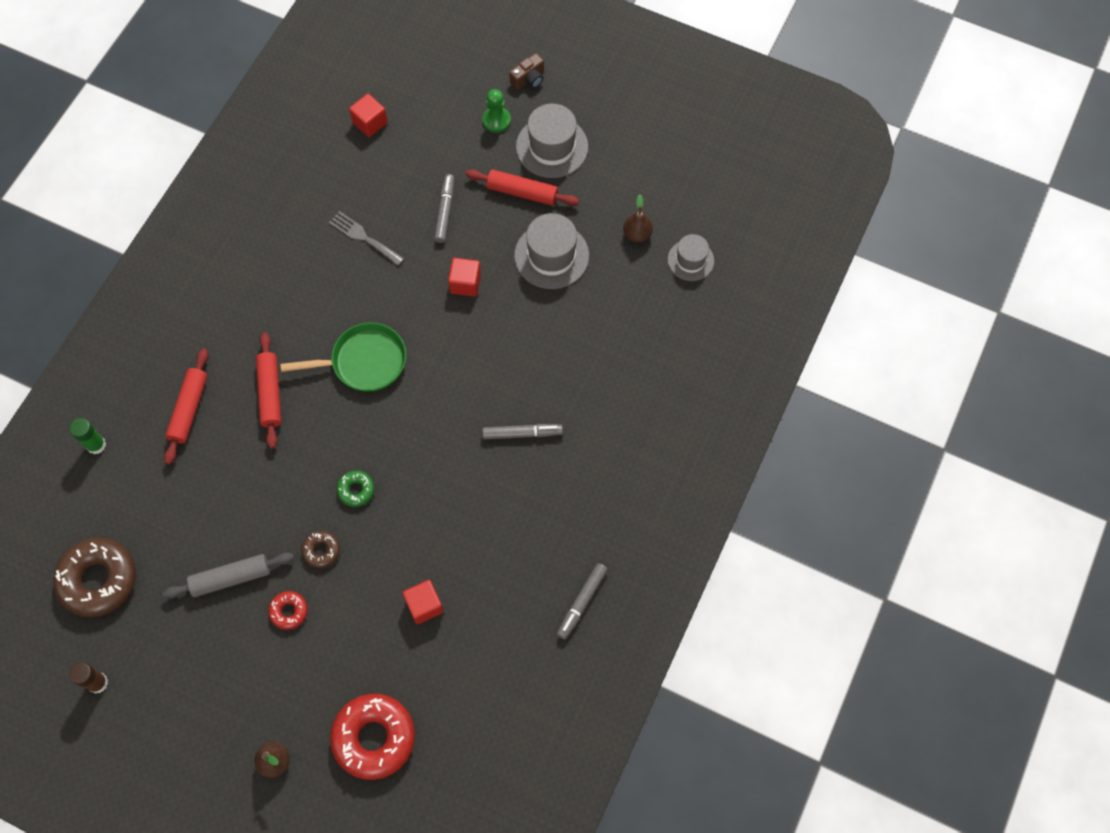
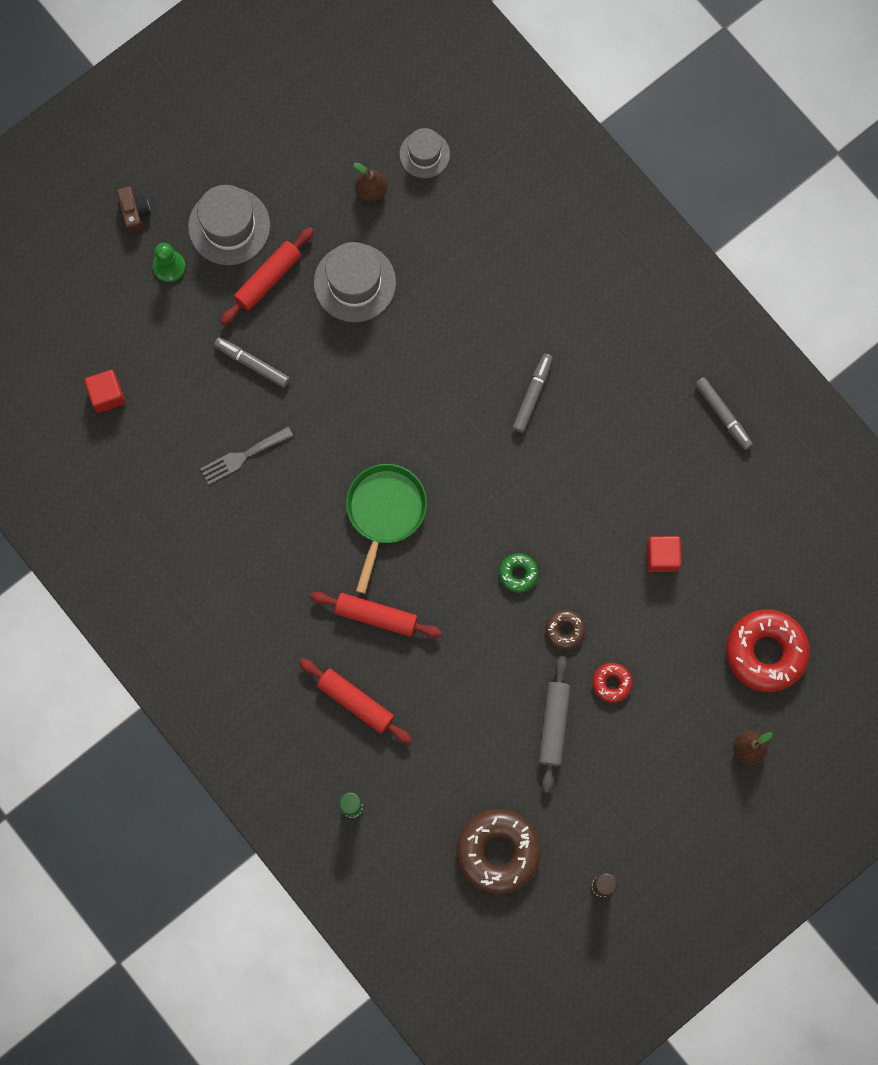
camera: 65 degrees left, 10 degrees up
(465, 283) = (345, 379): red cube -> none

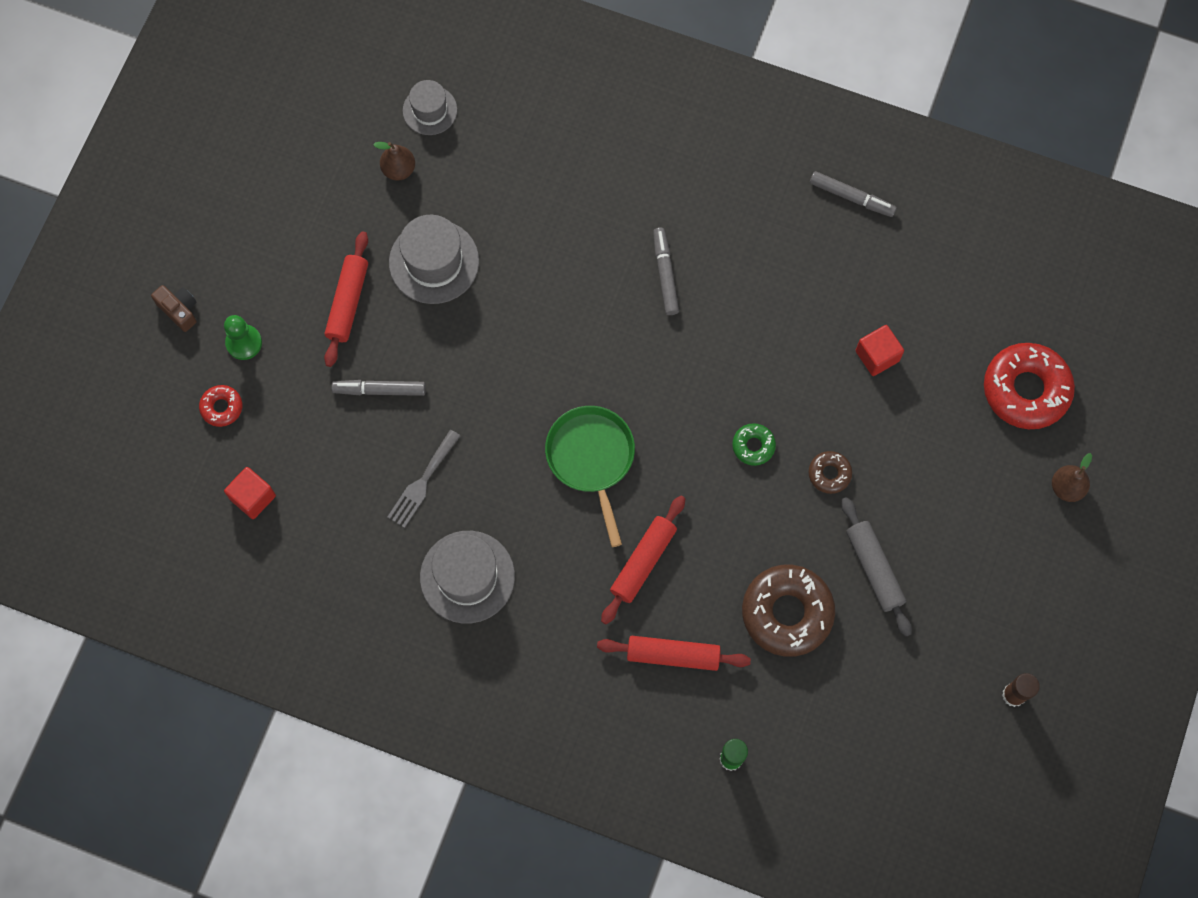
camera: 30 degrees left, 5 degrees down
(229, 226) = (280, 274): grey hat -> grey hat (467, 577)
(376, 616) = (643, 562): red rolling pin -> red rolling pin turned 45 degrees counterclockwise
(498, 852) = (896, 720): brown donut -> brown donut (787, 613)
(611, 683) = (903, 498): red donut -> red donut (222, 407)

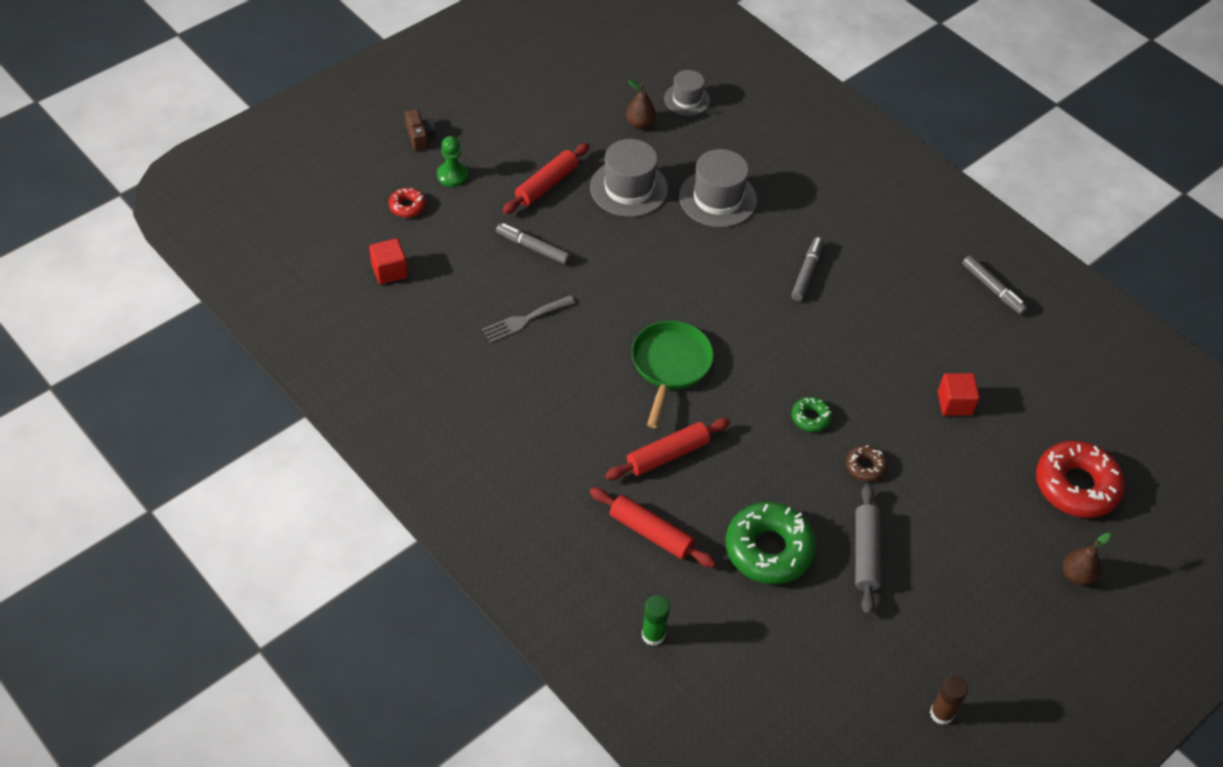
camera: 25 degrees right, 20 degrees down
(467, 577) = (517, 398): grey hat -> grey hat (718, 198)
(787, 613) = (769, 549): brown donut -> green donut

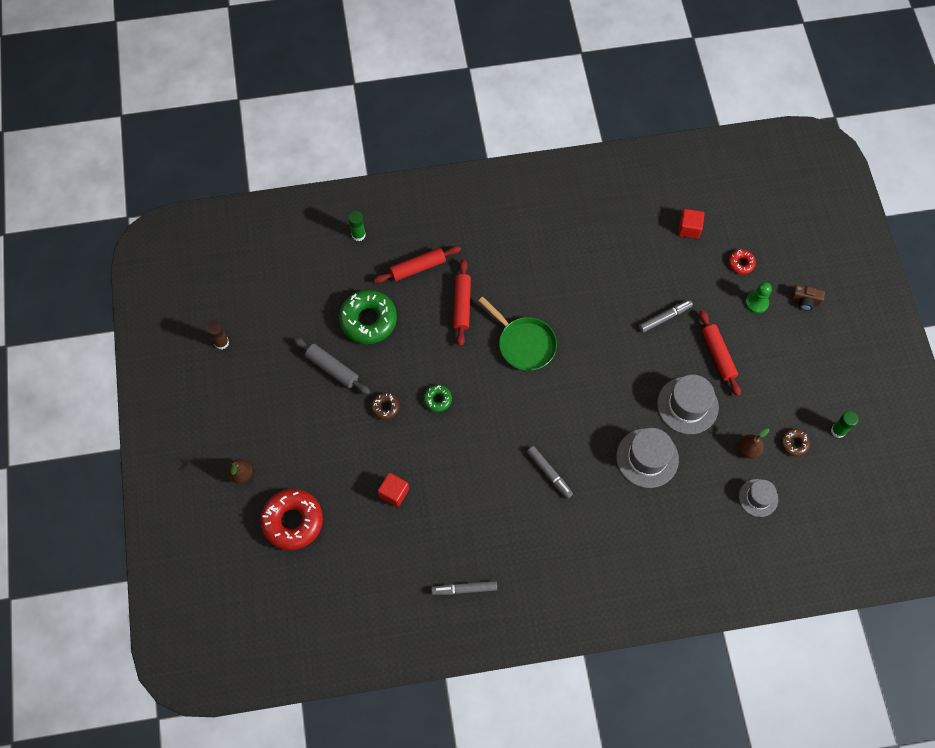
camera: 125 degrees right, 15 degrees up
(525, 320) = (607, 283): grey fork -> none
(562, 65) = (838, 431): none -> green glue stick
(604, 92) = (794, 443): none -> brown donut

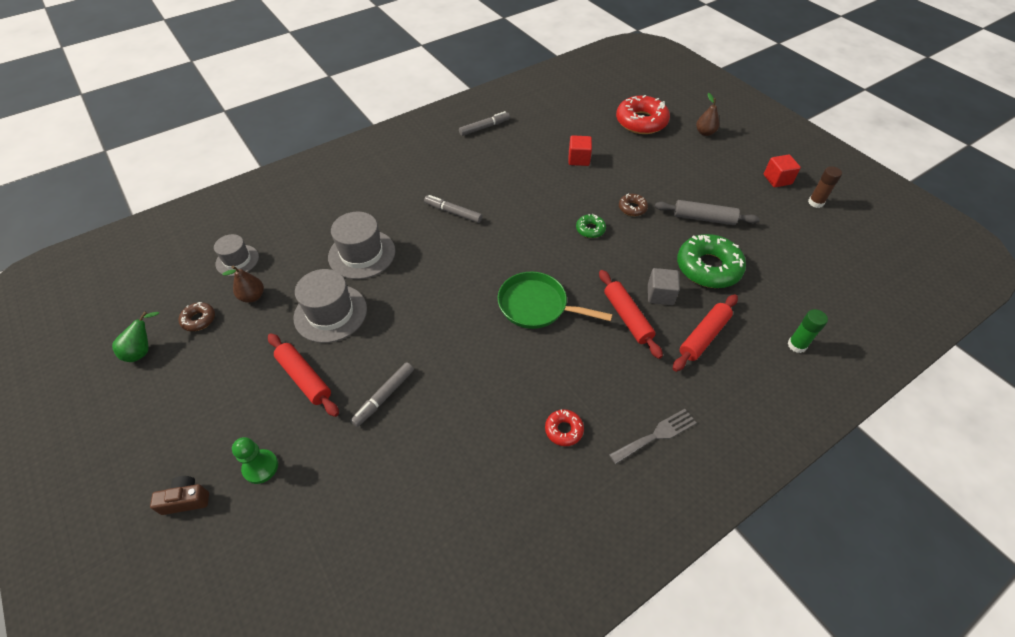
camera: 155 degrees right, 15 degrees down
(424, 313) = (660, 295): none -> grey cube
(498, 220) = (656, 435): none -> grey fork
(689, 228) = (385, 543): red cube -> red cube (777, 179)
(741, 263) = (292, 519): red donut -> red donut (563, 430)
(838, 431) = (143, 350): green glue stick -> green pear

